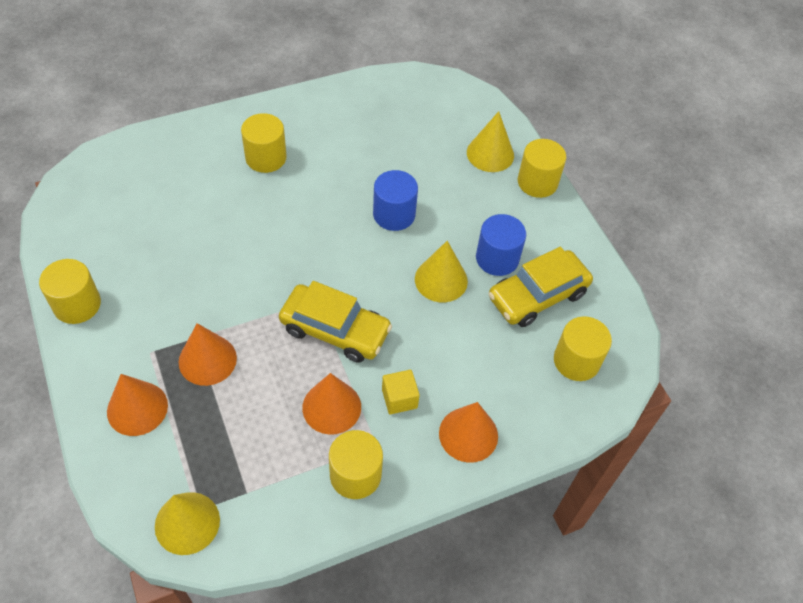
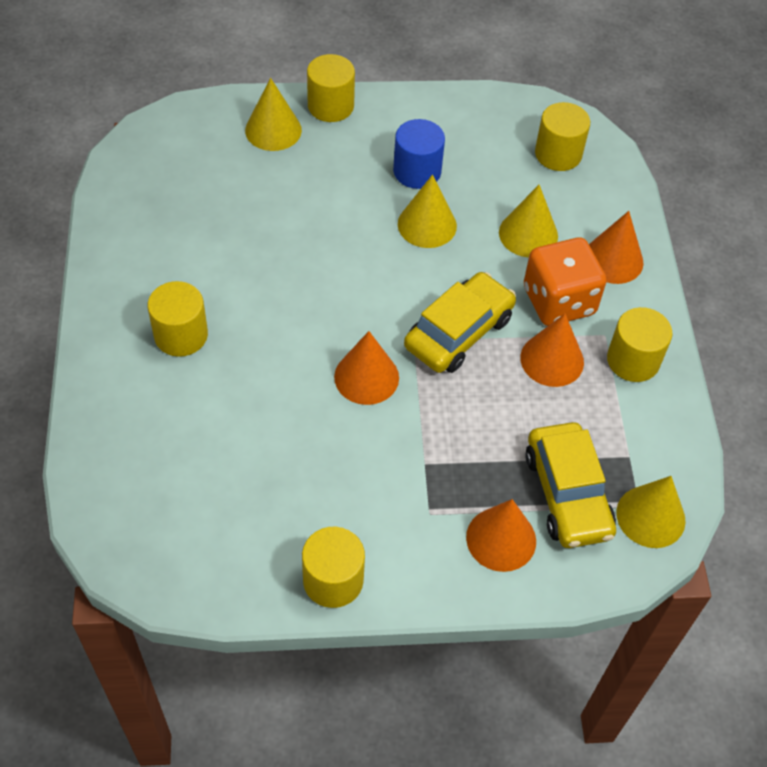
camera: 70 degrees left, 0 degrees up
(207, 360) = (458, 458): orange cone -> orange cone (366, 377)
(394, 214) = (323, 238): blue cylinder -> none
(399, 398) = (558, 301): yellow cube -> orange dice
(466, 357) = (528, 234): none -> yellow cone
(537, 296) = (474, 156): yellow car -> yellow car (567, 493)

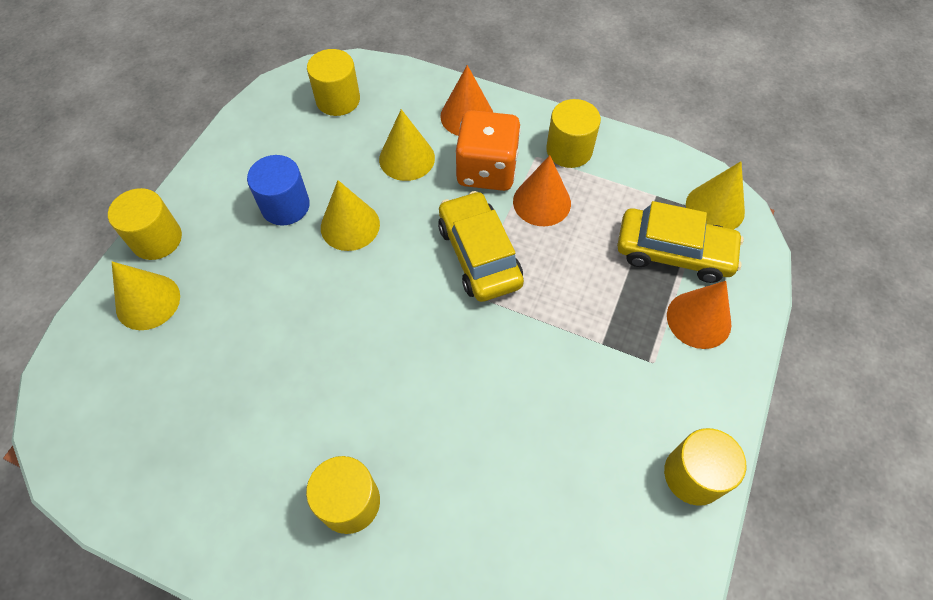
camera: 60 degrees left, 5 degrees up
(366, 377) = (489, 349): orange cone -> none

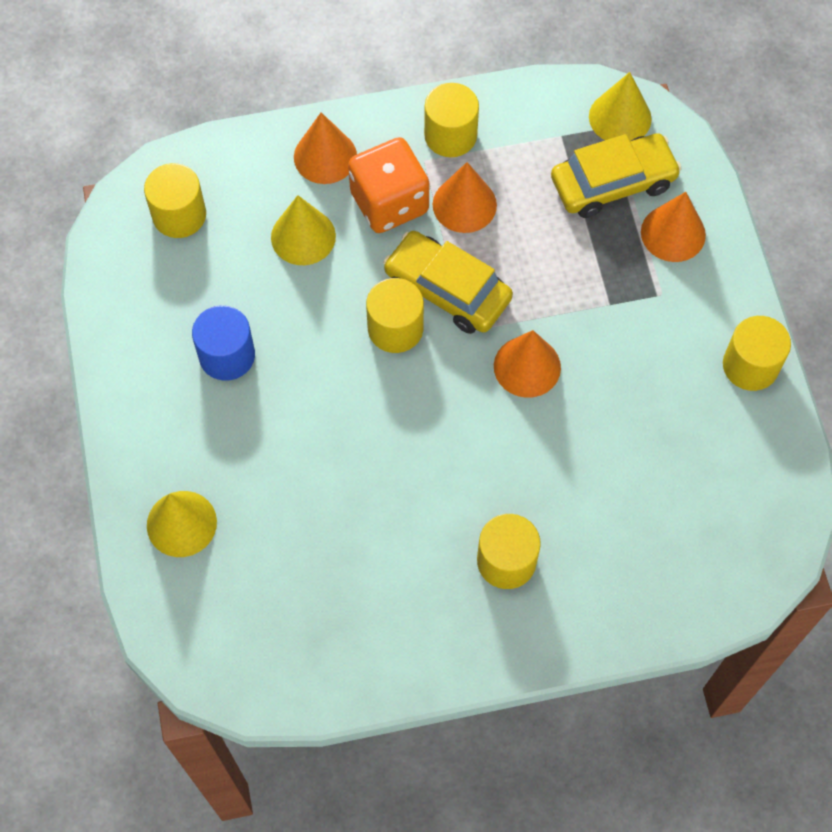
camera: 35 degrees left, 5 degrees up
(157, 239) = (131, 464): yellow cylinder -> yellow cylinder (395, 328)
(350, 225) = (306, 336): yellow cone -> none
(495, 350) = (527, 366): none -> orange cone

